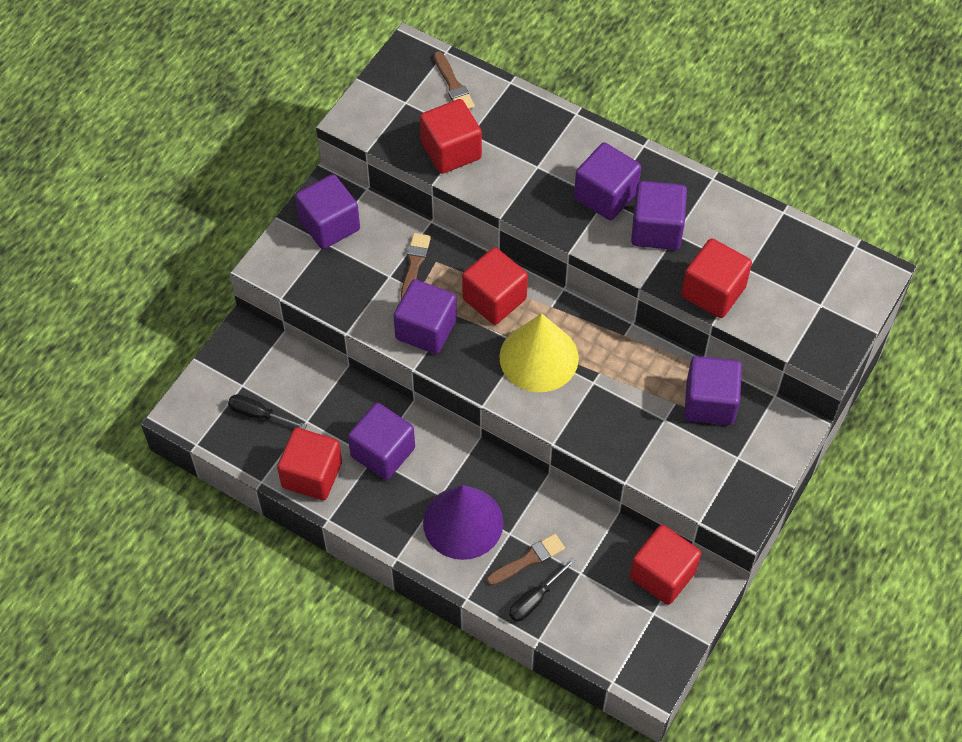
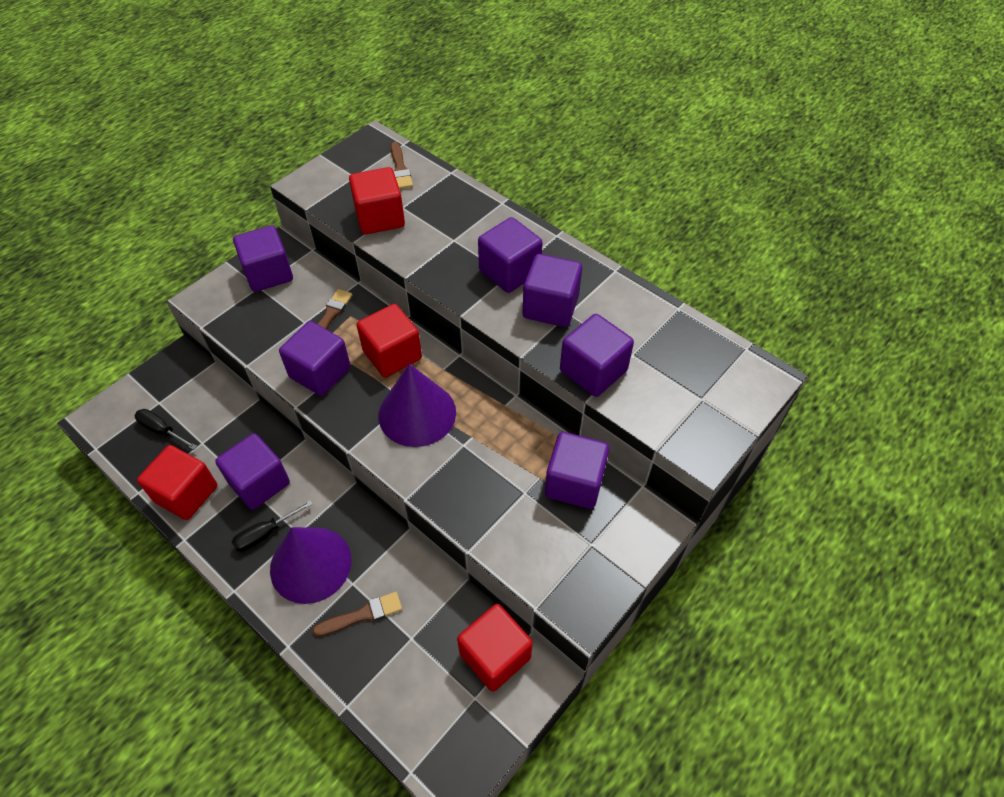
camera: 10 degrees right, 5 degrees down
(535, 599) = (356, 659): black screwdriver -> black screwdriver (265, 533)
(539, 357) = (417, 413): yellow cone -> purple cone
(713, 292) = (593, 371): red cube -> purple cube

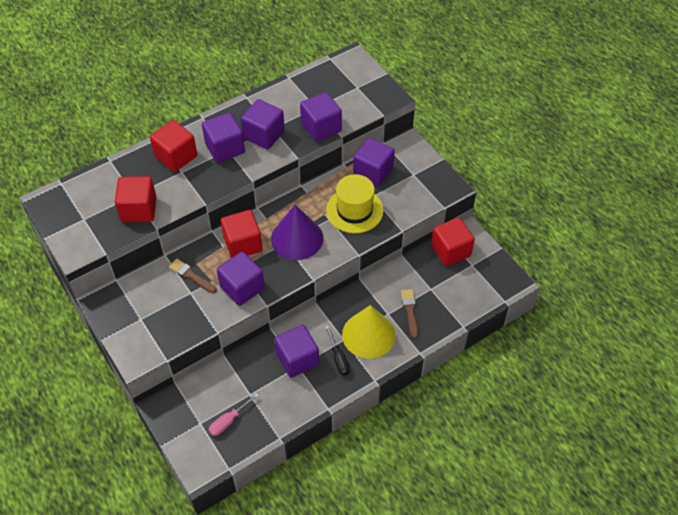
camera: 75 degrees left, 0 degrees up
(162, 430) = (229, 421): black screwdriver -> pink screwdriver
(186, 494) = (291, 406): red cube -> red cube (176, 156)
(268, 274) = (129, 311): purple cube -> none
(310, 564) = (368, 334): purple cone -> yellow cone
(400, 169) = (90, 189): brown brush -> none
(489, 474) = (354, 210): none -> yellow hat

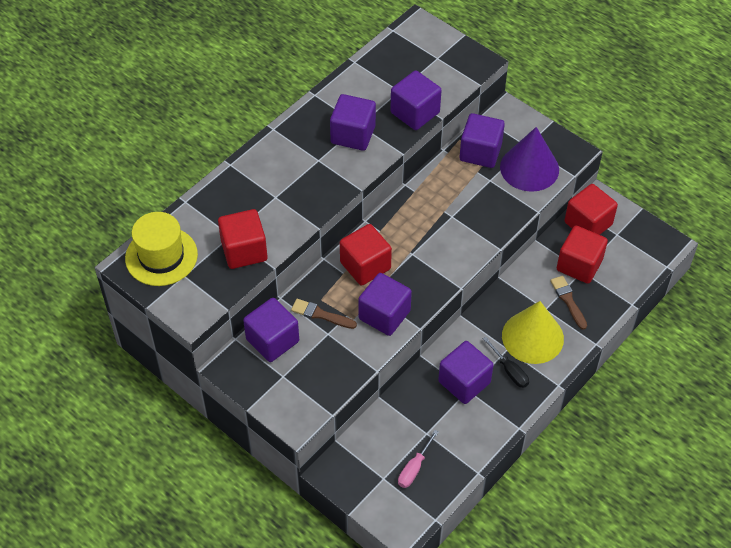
camera: 15 degrees left, 0 degrees up
(176, 156) = (261, 181): red cube -> red cube (579, 265)
(225, 148) = (314, 159): purple cube -> purple cube (272, 340)
(297, 238) = (424, 246): purple cone -> purple cone (529, 168)
(354, 210) = (476, 200): yellow hat -> yellow hat (161, 256)

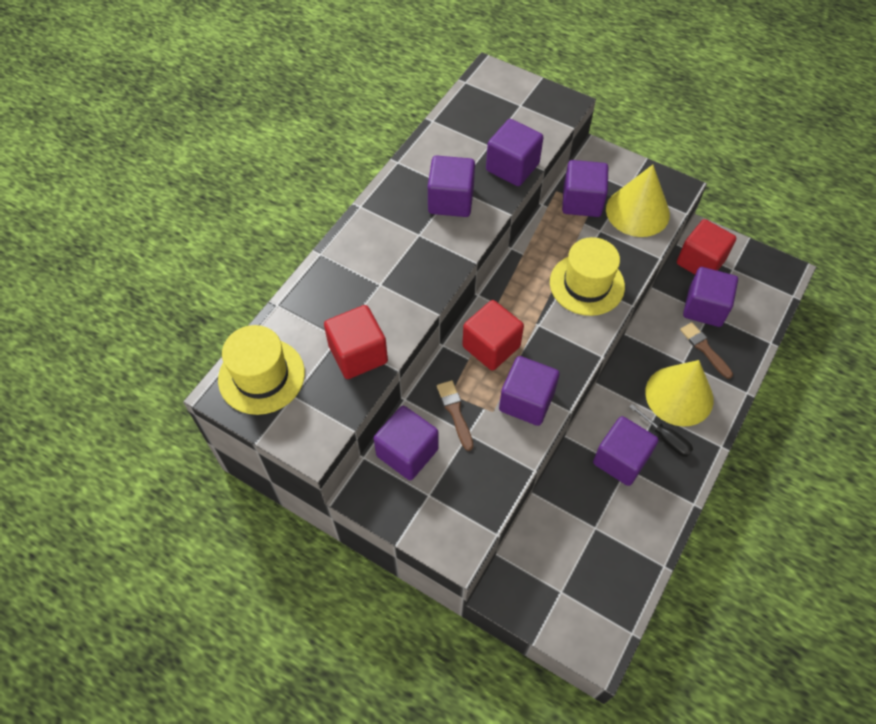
camera: 10 degrees left, 5 degrees up
(321, 314) = (455, 412): brown brush -> brown brush turned 60 degrees clockwise
(414, 468) = (593, 573): pink screwdriver -> none
(464, 225) = (587, 284): none -> yellow hat
(529, 168) = (637, 211): purple cone -> yellow cone
(579, 265) = (704, 308): red cube -> purple cube

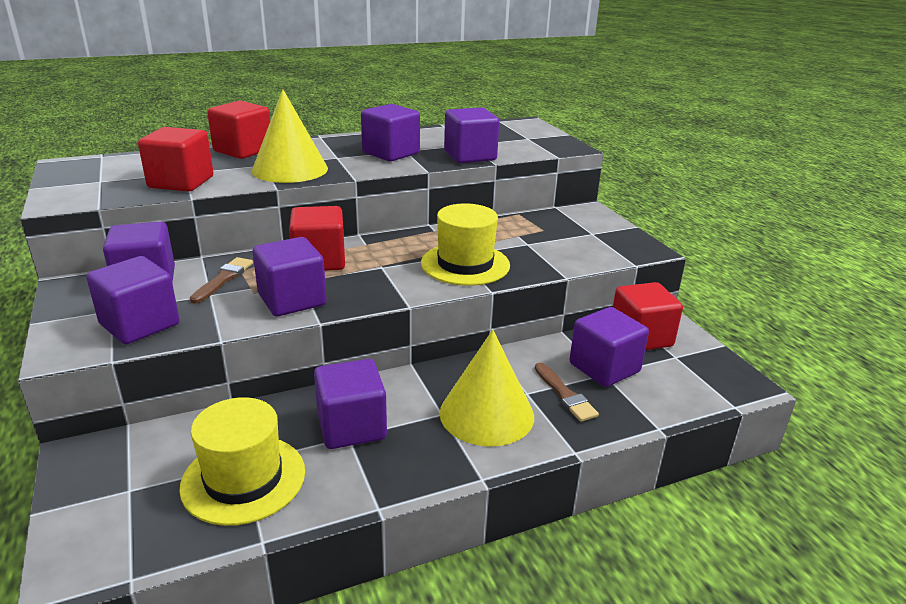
camera: 35 degrees right, 30 degrees down
(261, 376) = (102, 167): yellow hat -> yellow hat (243, 479)
(332, 272) = (243, 150): none -> red cube
(582, 202) = (534, 225): purple cube -> purple cube (140, 324)
(637, 211) = (582, 247): yellow cone -> yellow cone (290, 169)
(665, 438) = (424, 437): black screwdriver -> none
(704, 348) = (565, 395): brown brush -> brown brush turned 150 degrees clockwise

